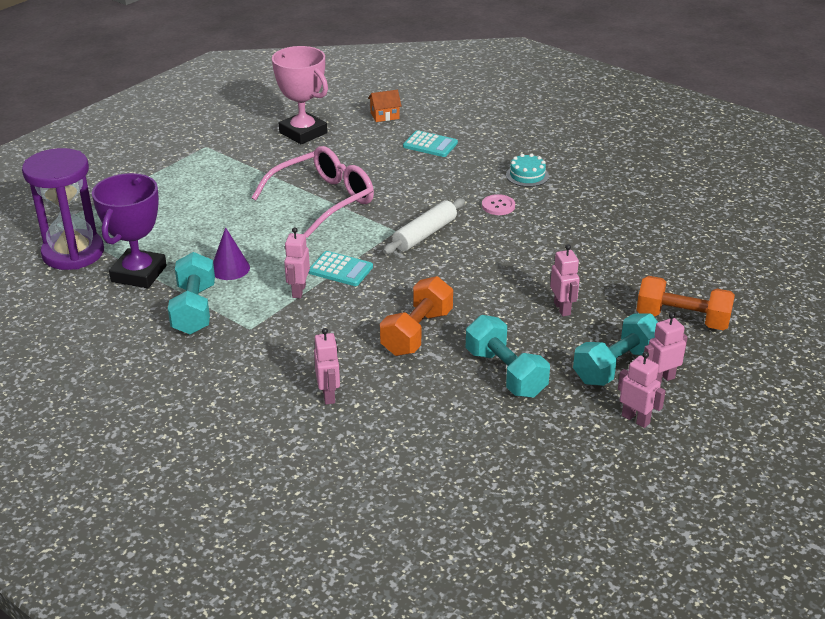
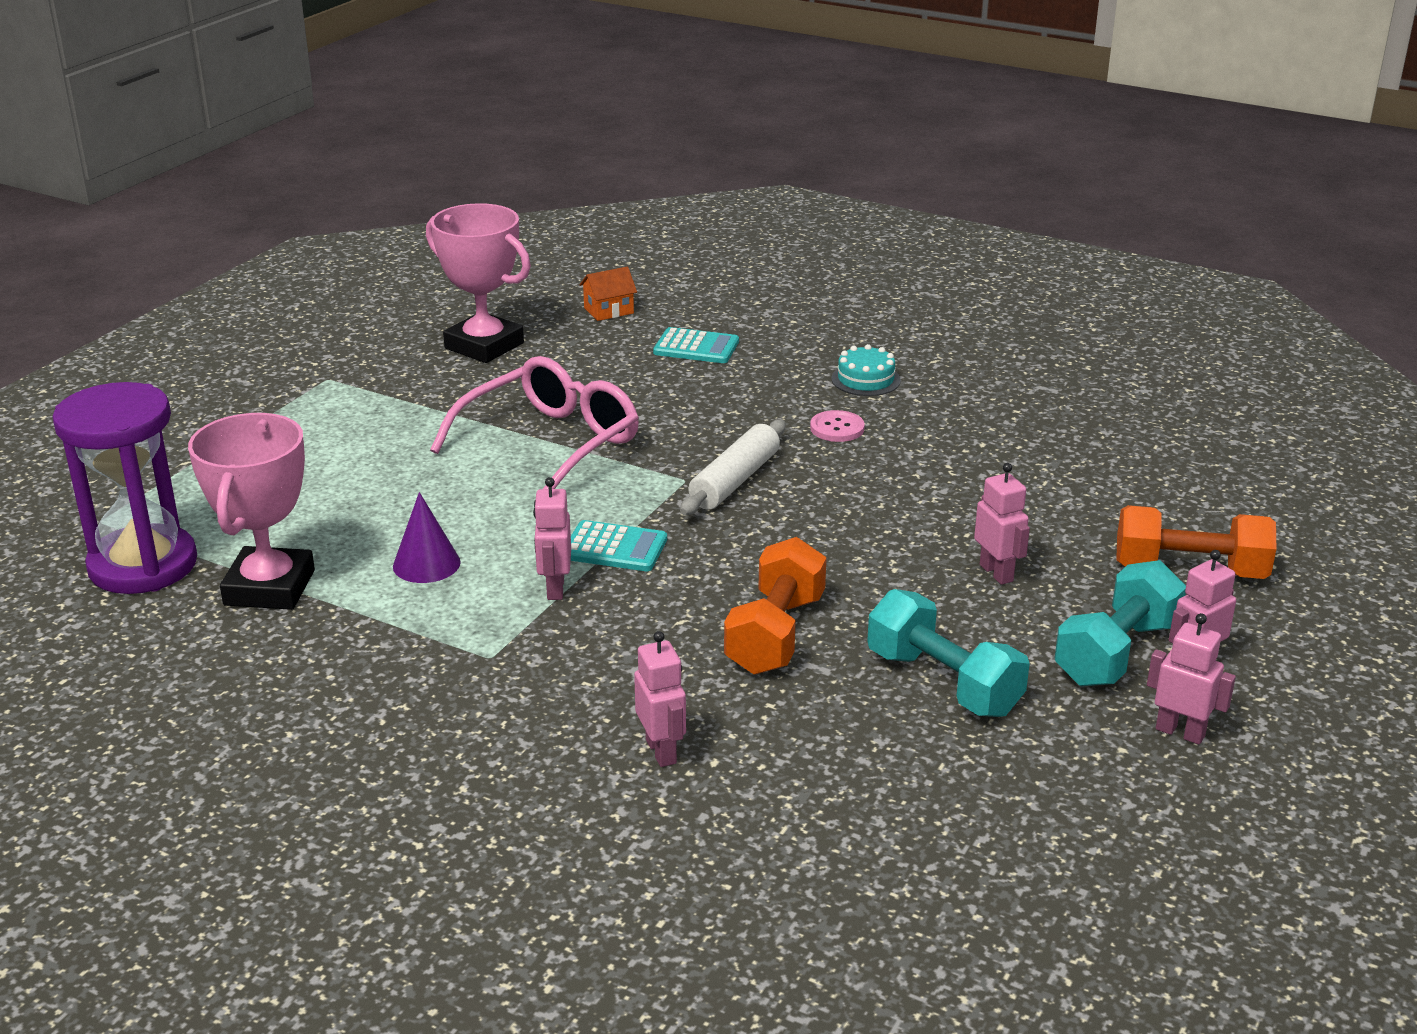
camera: 10 degrees left, 5 degrees down
(139, 274) = (270, 588): purple trophy -> pink trophy
(194, 309) = (384, 636): turquoise dumbbell -> none

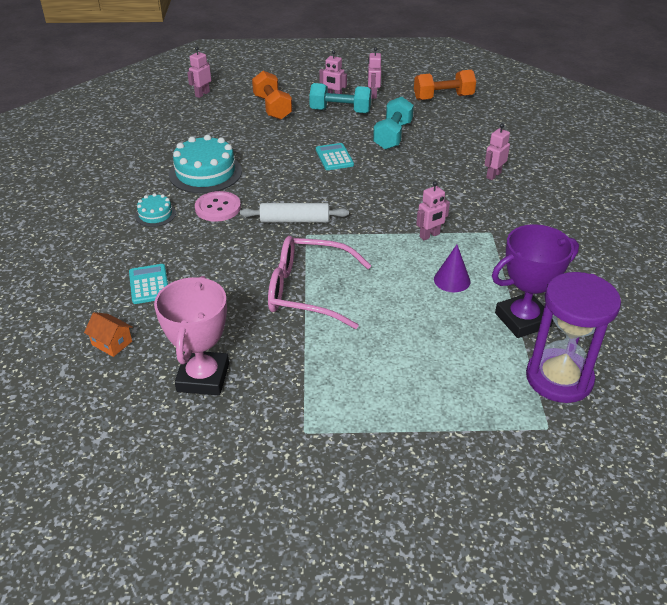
camera: 120 degrees left, 10 degrees up
(270, 588) = (522, 320): pink trophy -> purple trophy
(614, 548) = (383, 232): turquoise calculator -> turquoise calculator (334, 157)
(775, 634) = (401, 174): orange dumbbell -> orange dumbbell (443, 97)
(837, 428) = (218, 208): pink button -> pink button, size x1.52
(960, 441) = (205, 173): none -> turquoise cake
(996, 573) = (311, 141): pink robot -> pink robot (202, 94)

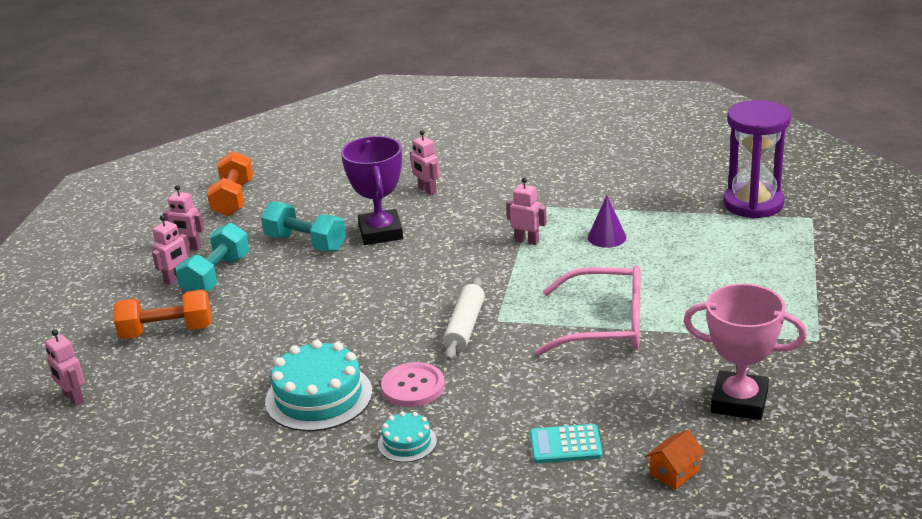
camera: 75 degrees left, 10 degrees down
(308, 291) = (605, 325): pink glasses -> pink glasses turned 105 degrees counterclockwise
(334, 157) = (334, 289): turquoise calculator -> none
(429, 235) = (527, 241): pink robot -> pink robot turned 45 degrees counterclockwise
(522, 320) = (674, 209): purple trophy -> purple trophy (380, 232)

